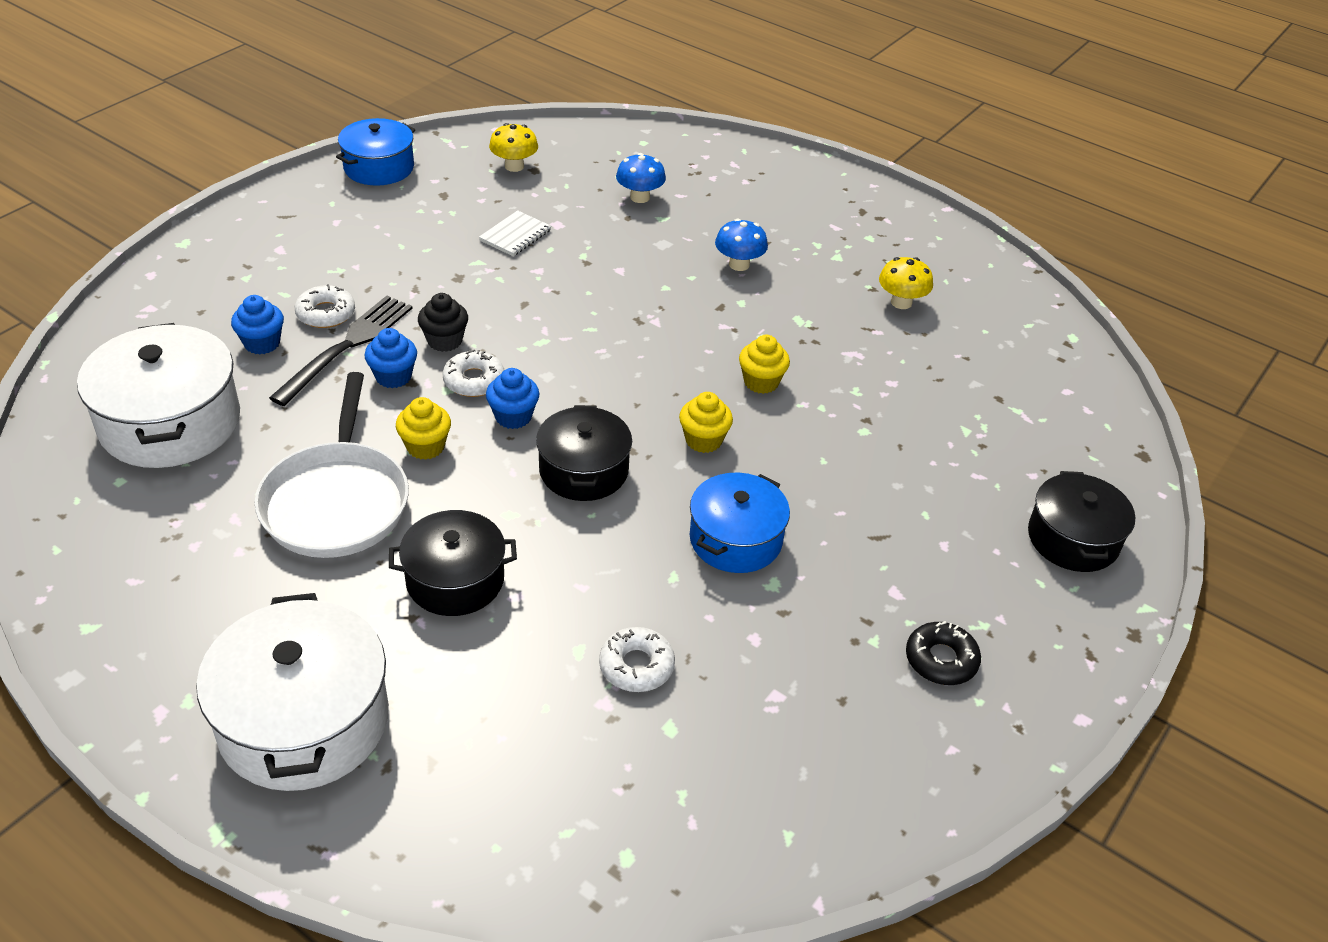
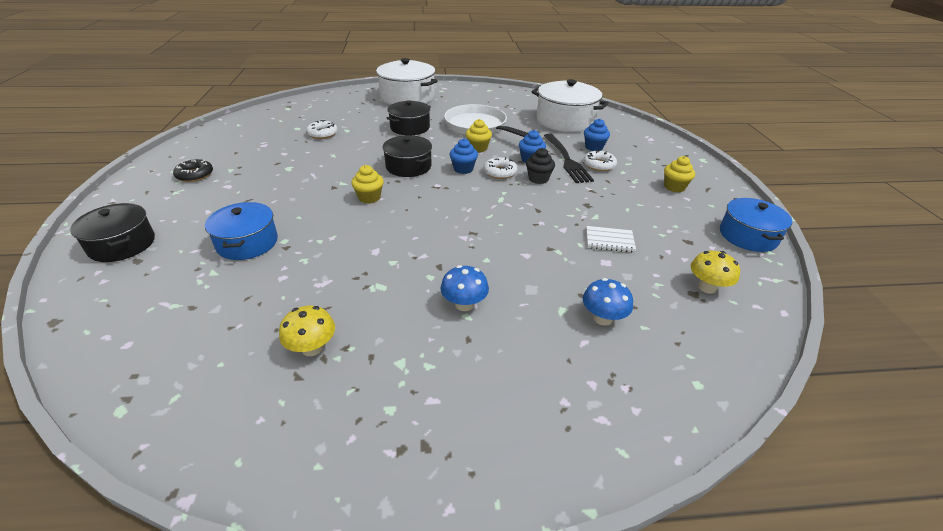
camera: 140 degrees right, 5 degrees down
(515, 235) = (609, 241): white notebook -> white notebook turned 75 degrees counterclockwise
(735, 539) = (317, 173): blue pot -> blue pot (247, 243)
(761, 382) = (367, 236): yellow cupcake -> yellow cupcake (674, 187)

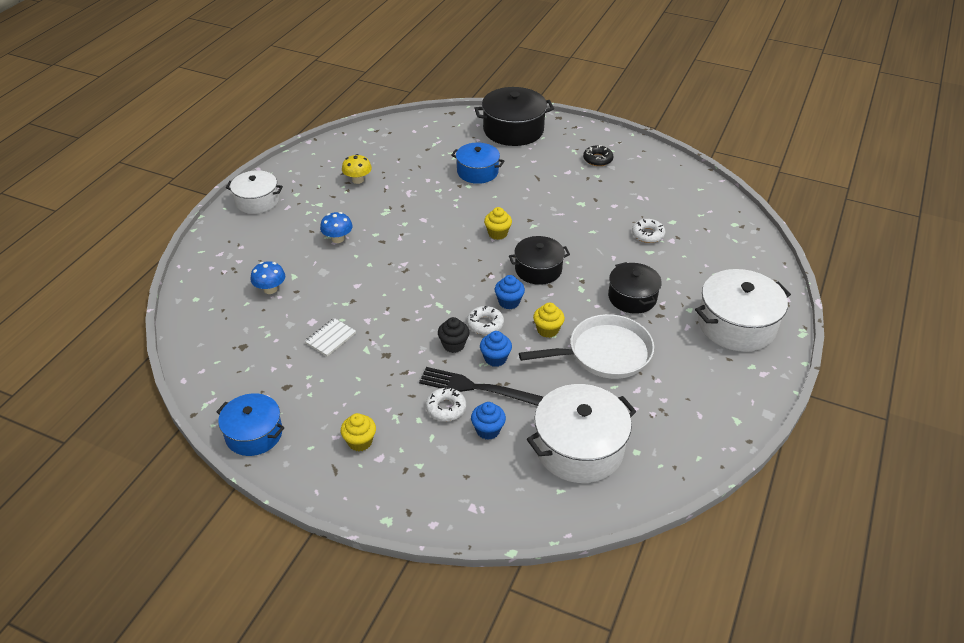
camera: 120 degrees right, 5 degrees up
(122, 244) = (513, 130): black pot -> black pot, size x1.55
(443, 458) = (257, 201): none -> white pot
(707, 287) = (239, 358): yellow mushroom -> none

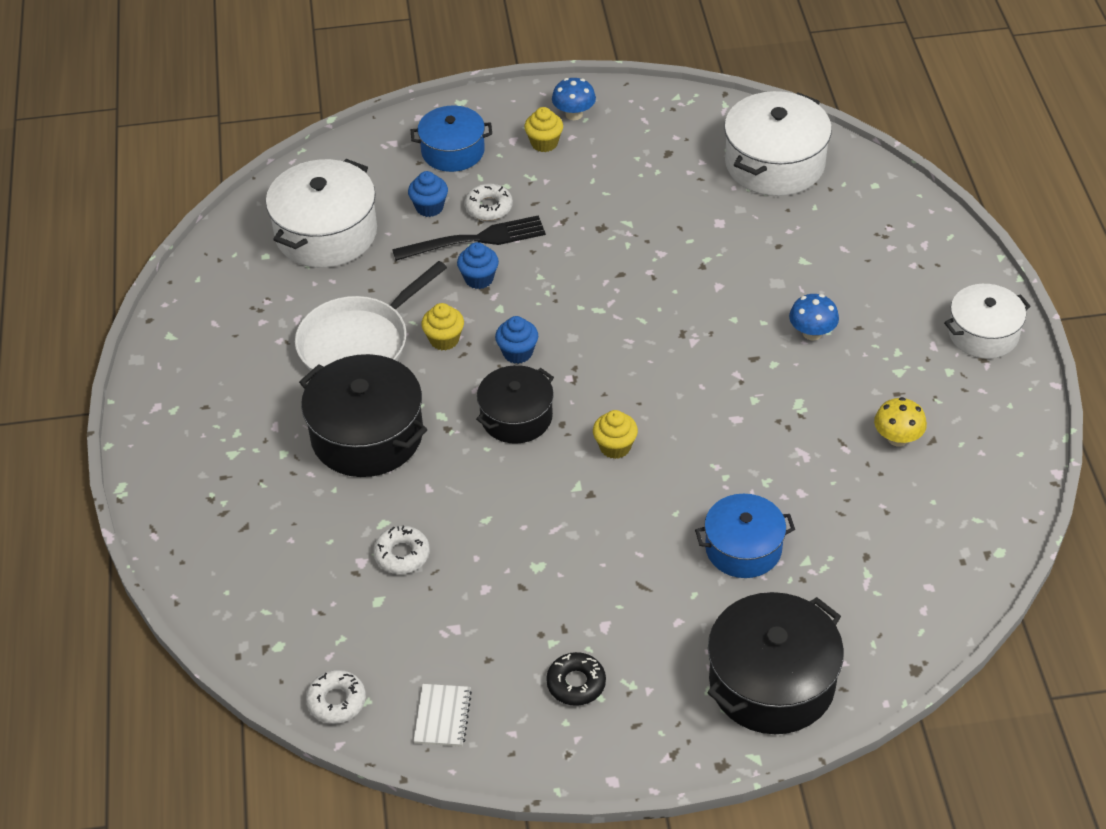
camera: 150 degrees right, 5 degrees up
(254, 434) = (649, 105): blue pot -> blue pot (453, 151)
(270, 289) = (809, 233): blue mushroom -> blue mushroom (574, 114)
(330, 338) = (678, 216): white notebook -> white notebook (443, 716)
(453, 345) = (538, 271): black cupcake -> none
(485, 324) = (523, 312): white donut -> white donut (336, 701)
(632, 297) = (367, 435): black pot -> black pot, size x1.55
(736, 324) = (212, 459): white pot -> white pot (774, 163)

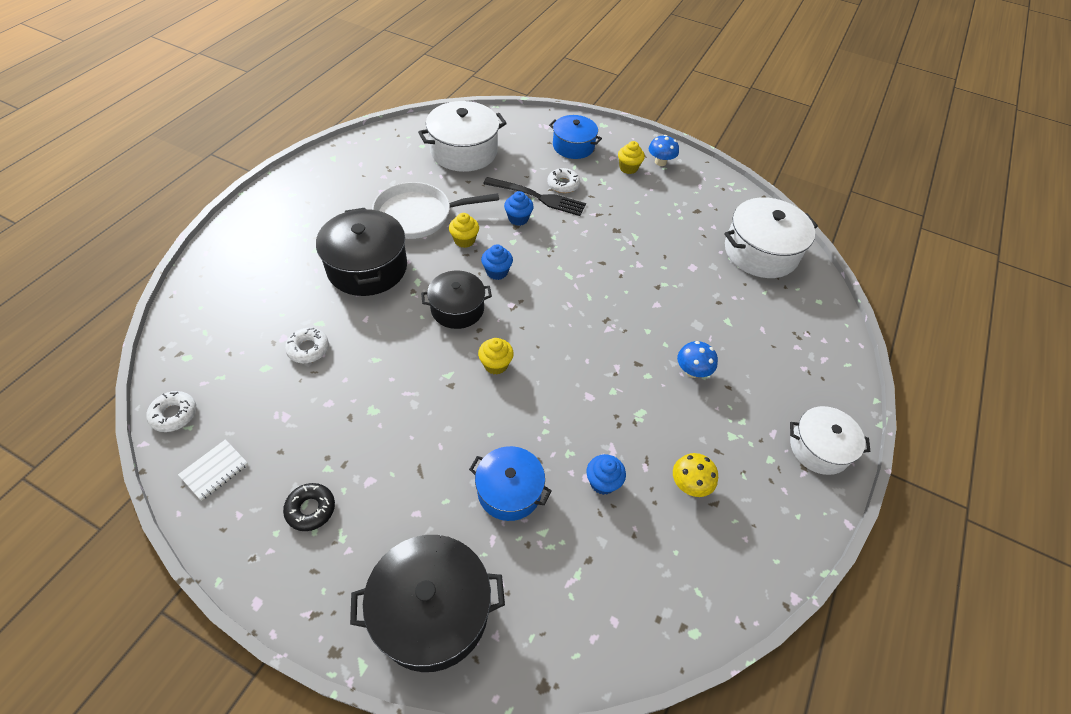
camera: 30 degrees right, 5 degrees up
(429, 207) = (531, 167): blue cupcake -> blue cupcake (603, 482)

